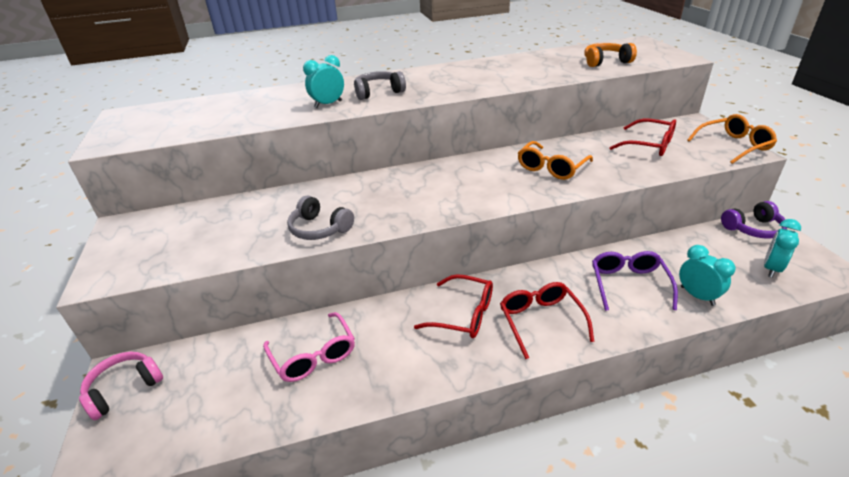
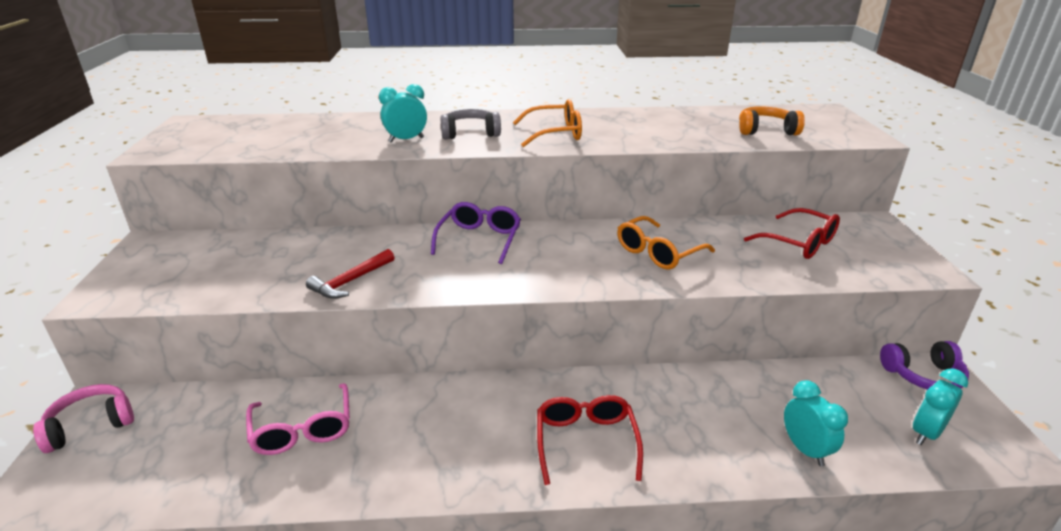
camera: 10 degrees right, 5 degrees down
(319, 229) = (350, 281): grey headphones -> red hammer
(464, 314) = (496, 415): red glasses -> none
(628, 284) = (719, 417): purple glasses -> purple glasses (479, 239)
(734, 145) = (914, 260): orange glasses -> orange glasses (555, 133)

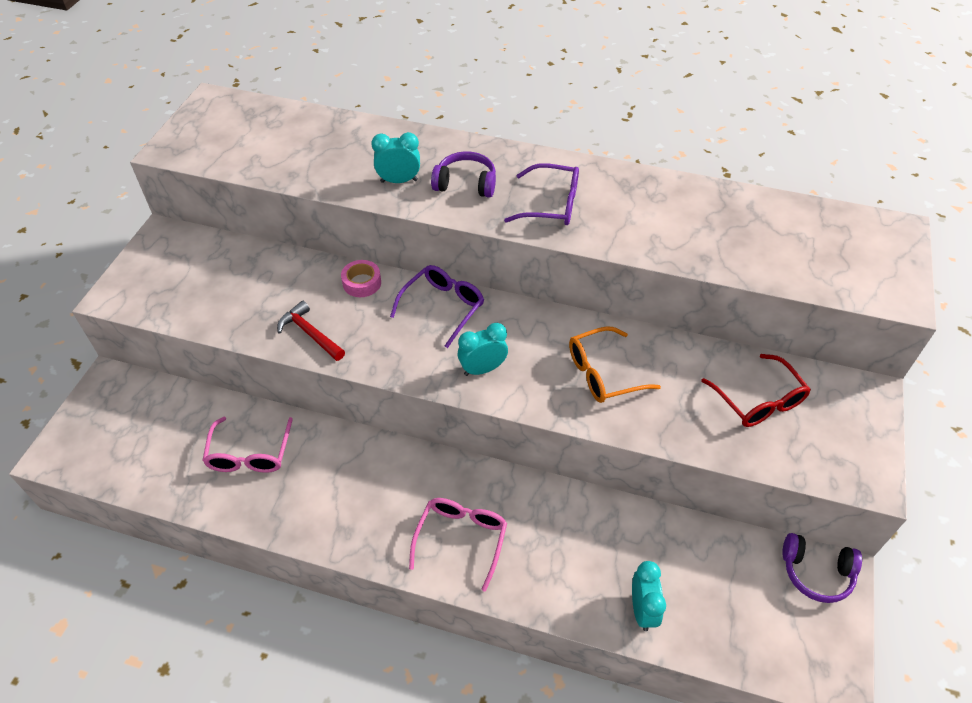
camera: 20 degrees right, 20 degrees up
(90, 425) = (104, 400): pink headphones -> none
(350, 281) = (310, 333): red hammer -> red hammer turned 75 degrees clockwise
(388, 238) = (362, 283): none -> pink tape
(470, 133) = (466, 184): grey headphones -> purple headphones
(555, 133) = (552, 205): orange glasses -> purple glasses
(586, 441) = (461, 539): red glasses -> pink glasses
(766, 130) = (788, 254): orange headphones -> none
(926, 433) = (766, 632): turquoise clock -> turquoise clock (482, 369)

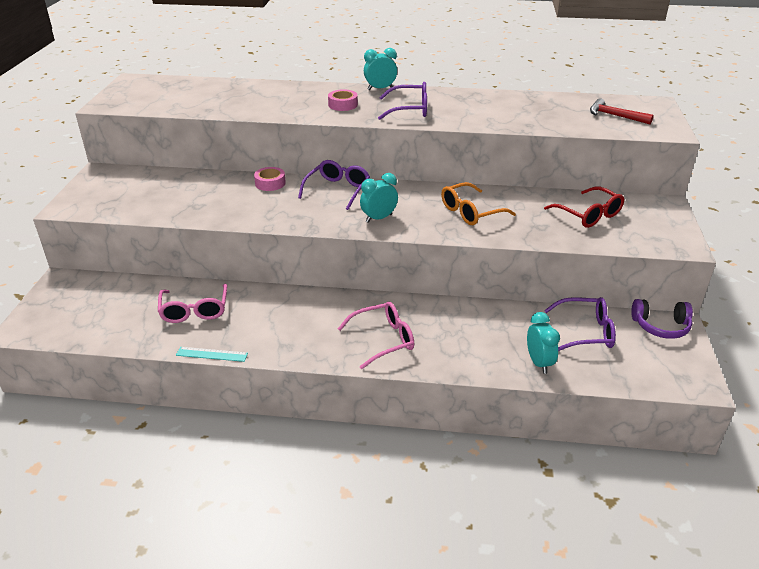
camera: 10 degrees left, 15 degrees down
(257, 530) = (212, 354): none -> turquoise ruler
(310, 333) = (236, 212): red hammer -> red hammer (615, 116)
(399, 181) = (292, 107): turquoise clock -> turquoise clock (380, 89)
(461, 539) = (383, 339): pink glasses -> pink glasses turned 60 degrees clockwise
(466, 184) = (343, 105): purple headphones -> pink tape
(716, 567) = (586, 332): none -> purple glasses

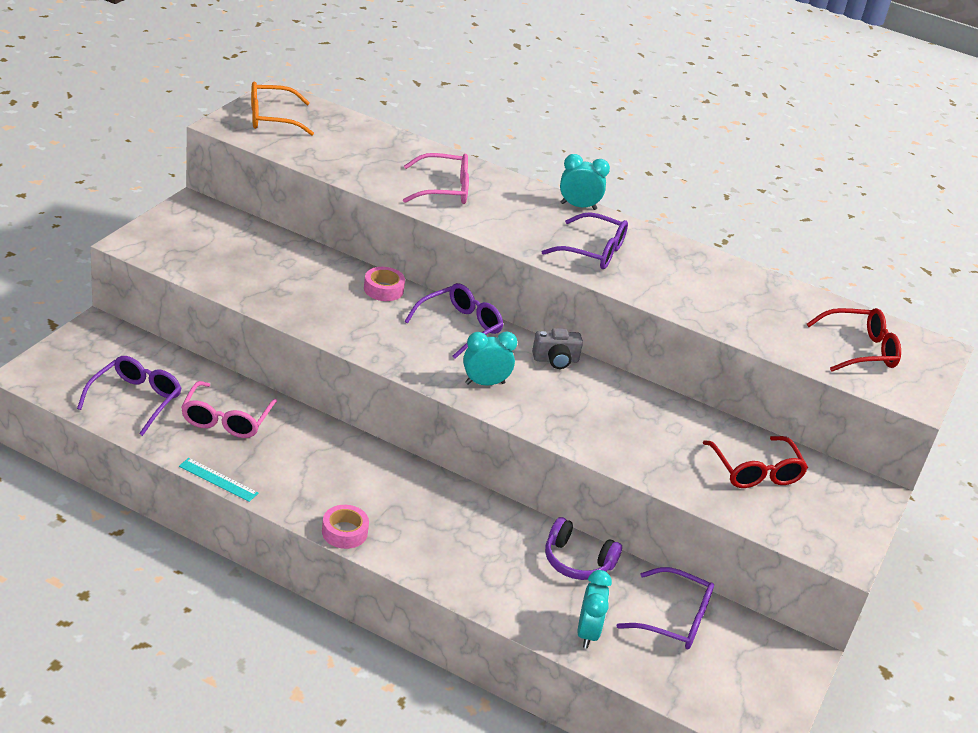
camera: 15 degrees right, 0 degrees up
(117, 320) = (136, 400): none -> purple glasses
(343, 105) = (513, 216): pink tape -> pink tape (344, 532)
(383, 339) = (421, 536): pink glasses -> pink glasses (444, 189)
(414, 190) = (555, 360): none -> grey camera
(470, 212) = (605, 414): orange glasses -> orange glasses (271, 118)
(615, 116) = (860, 350): red hammer -> red glasses
(660, 326) = (777, 649): purple headphones -> purple headphones (577, 561)

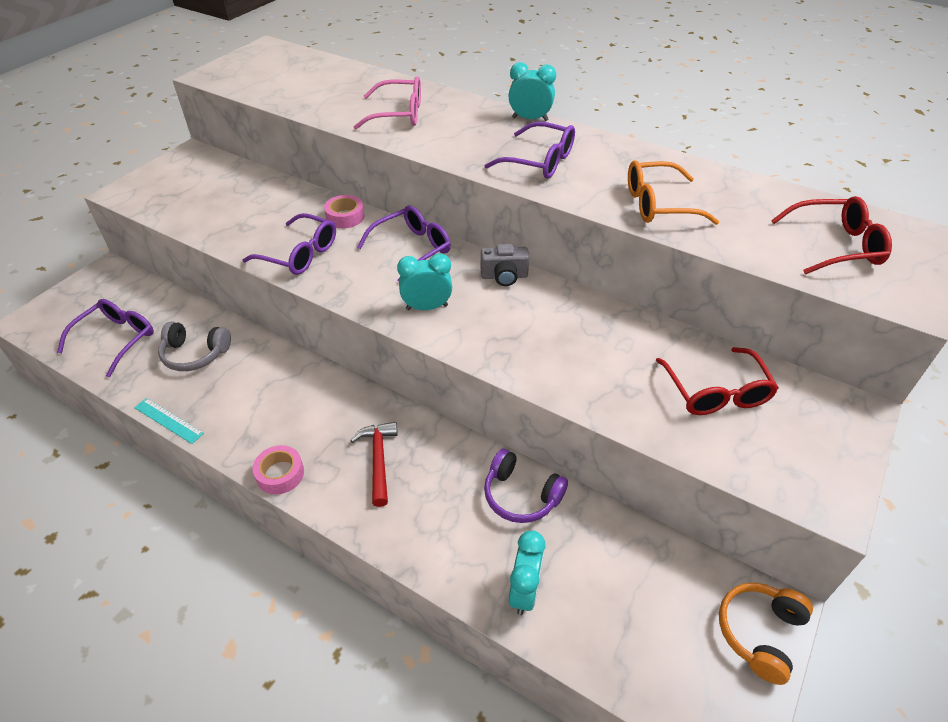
camera: 10 degrees right, 10 degrees up
(226, 420) = (195, 354): pink glasses -> grey headphones
(271, 118) = (253, 66): orange glasses -> orange glasses (658, 204)
(437, 525) = (378, 460): none -> red hammer
(675, 619) = (625, 567): purple glasses -> purple glasses (300, 254)
(788, 669) = (760, 633): none -> orange headphones

